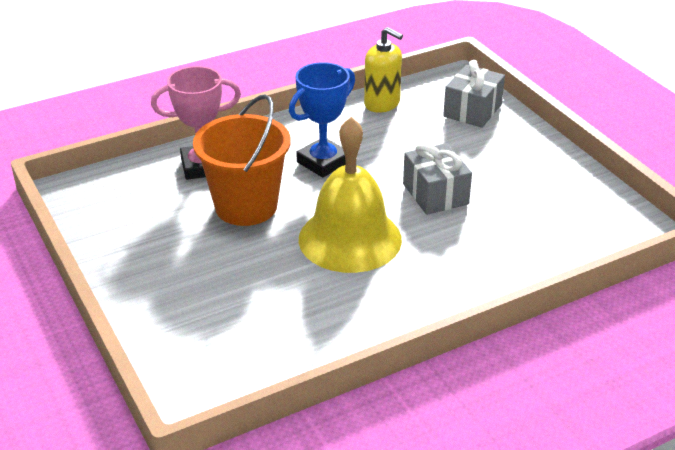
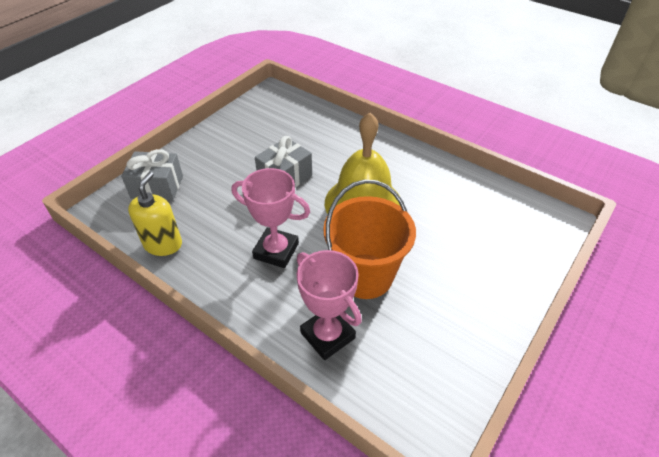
camera: 115 degrees left, 10 degrees up
(323, 162) = (276, 251): blue trophy -> pink trophy

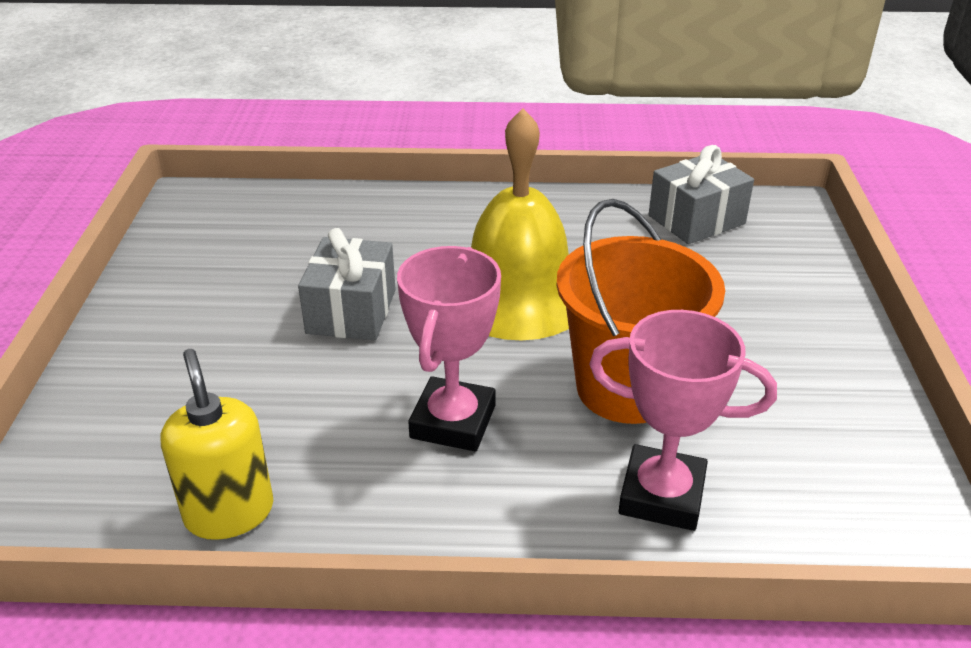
camera: 35 degrees left, 10 degrees down
(157, 187) = (113, 427): grey gift -> grey gift (696, 220)
(276, 251) = (453, 422): pink trophy -> pink trophy turned 60 degrees counterclockwise

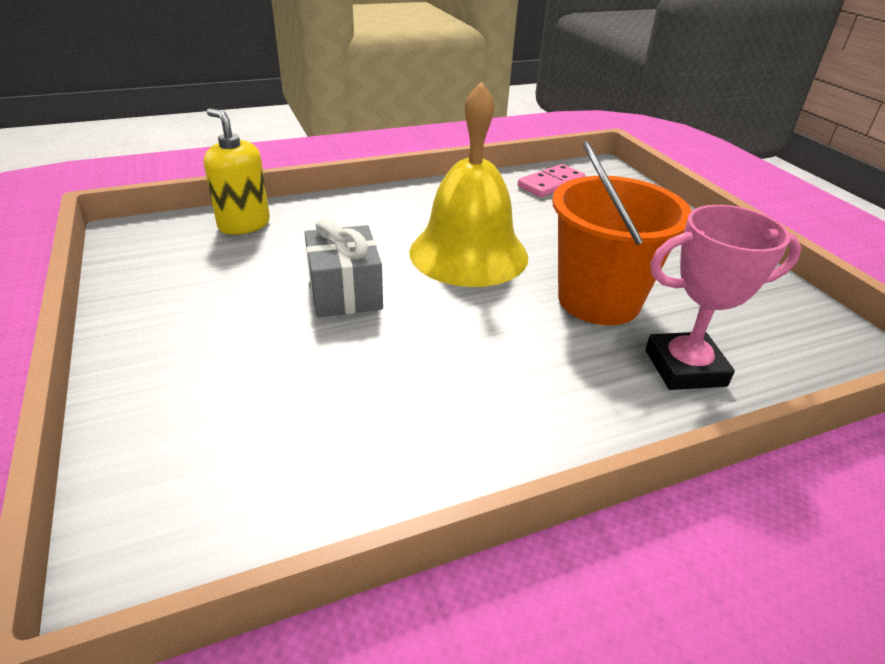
camera: 25 degrees left, 0 degrees up
(229, 512) = (355, 487): yellow soap dispenser -> yellow soap dispenser (244, 224)
(453, 422) = (493, 355): pink trophy -> none
(696, 220) = (551, 184): grey gift -> pink domino

